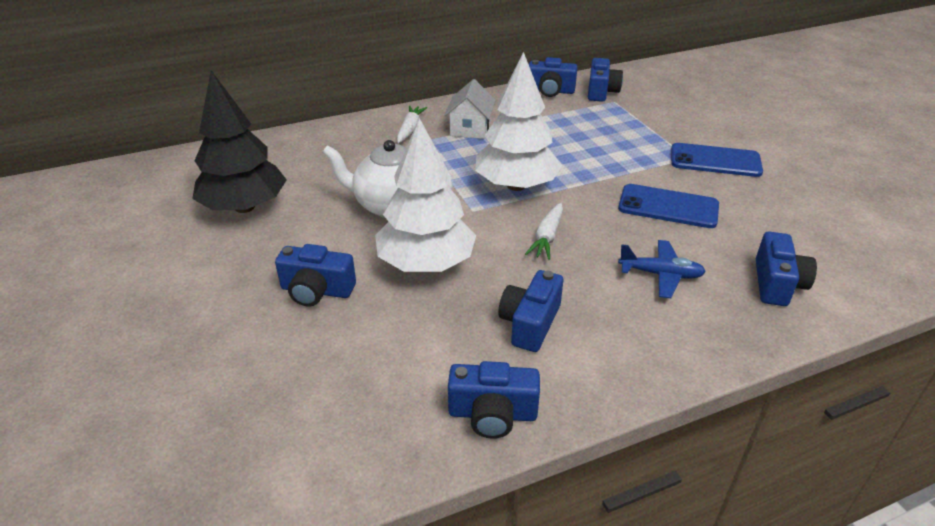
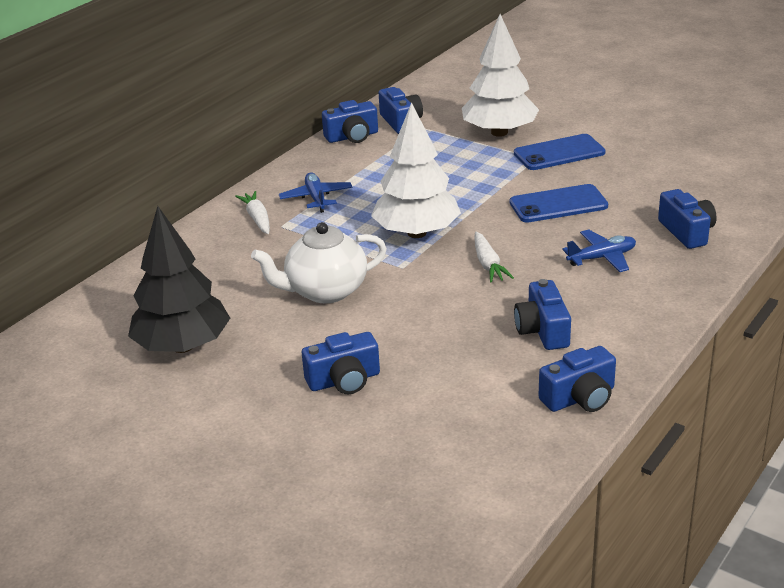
camera: 30 degrees left, 5 degrees down
(426, 264) = (412, 323): white tree -> white tree (499, 132)
(470, 129) = (316, 198): white house -> blue plane

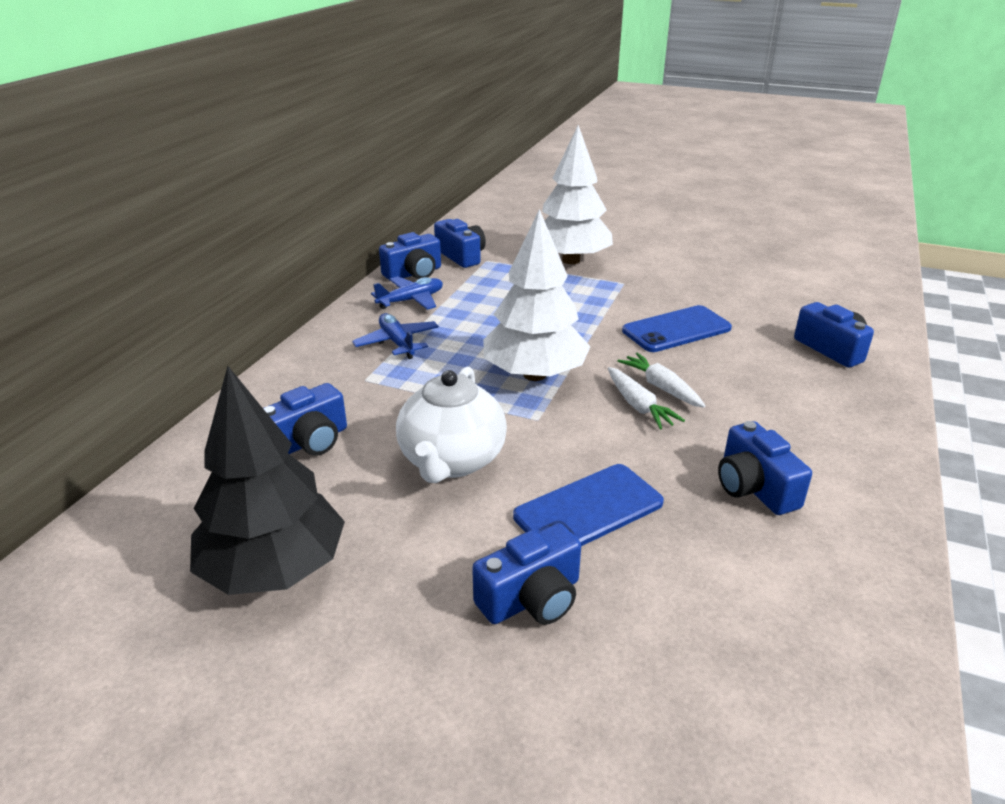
camera: 15 degrees left, 0 degrees up
(257, 218) = (332, 373): white carrot -> white carrot (661, 387)
(325, 291) = (452, 461): white teapot -> white teapot turned 45 degrees counterclockwise
(559, 153) = (644, 277): blue phone -> blue phone (588, 509)
(580, 398) = (864, 584): blue camera -> blue camera (308, 442)
(602, 258) = (762, 386): blue plane -> blue plane (411, 300)

